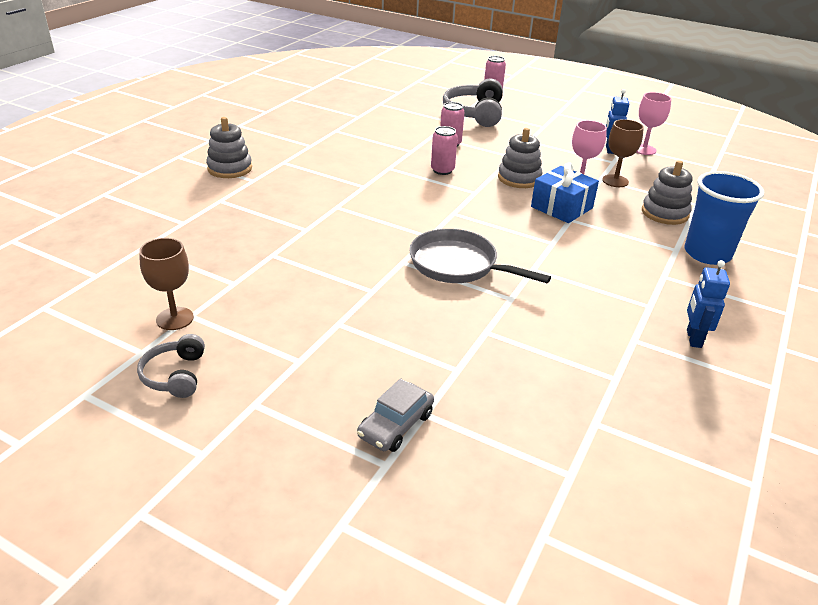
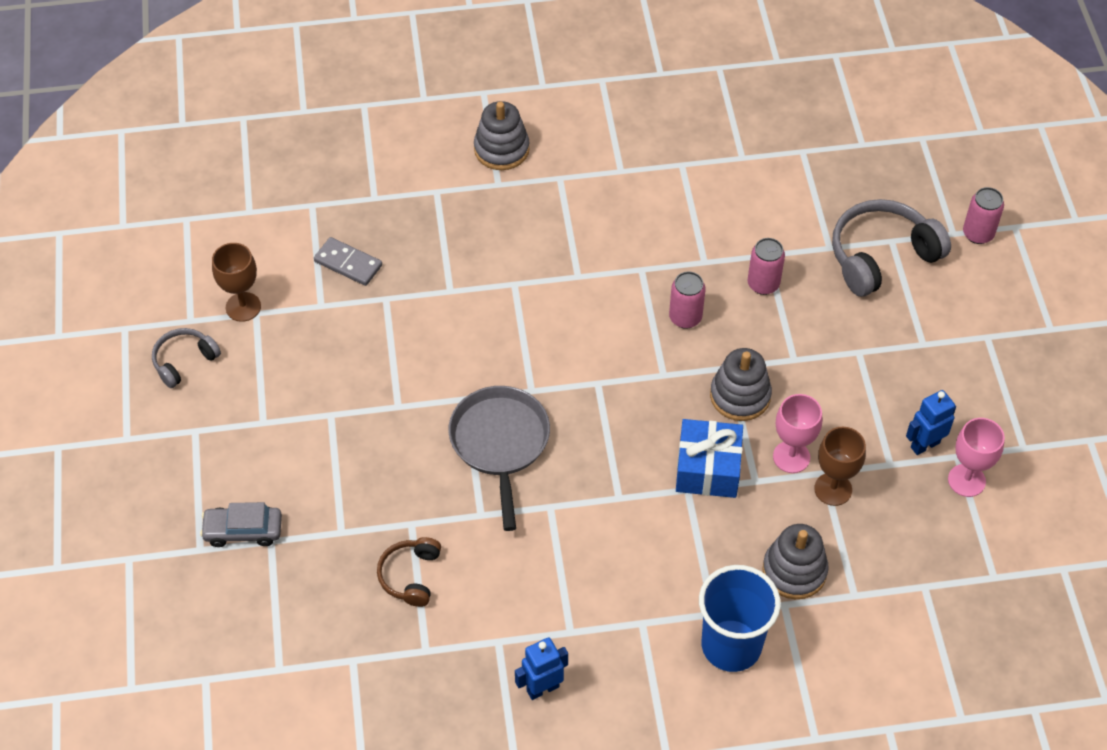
camera: 55 degrees right, 20 degrees up
(217, 256) = (348, 263): none -> grey domino
(535, 354) = (410, 576): none -> brown headphones

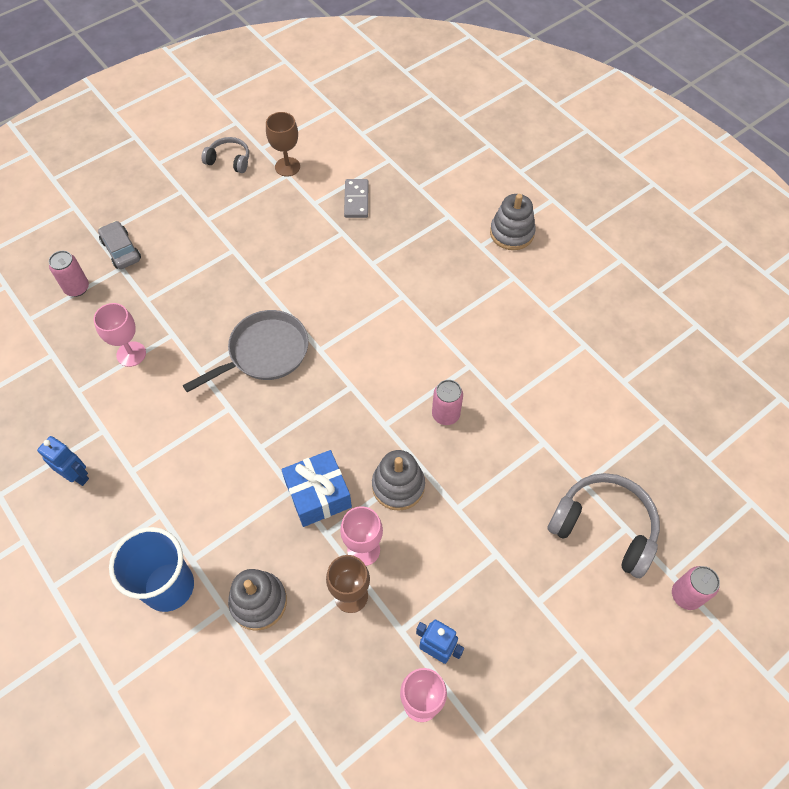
camera: 60 degrees right, 5 degrees up
(410, 576) = (131, 354): brown headphones -> pink goblet
(763, 284) = (513, 453): pink can -> pink can (77, 288)

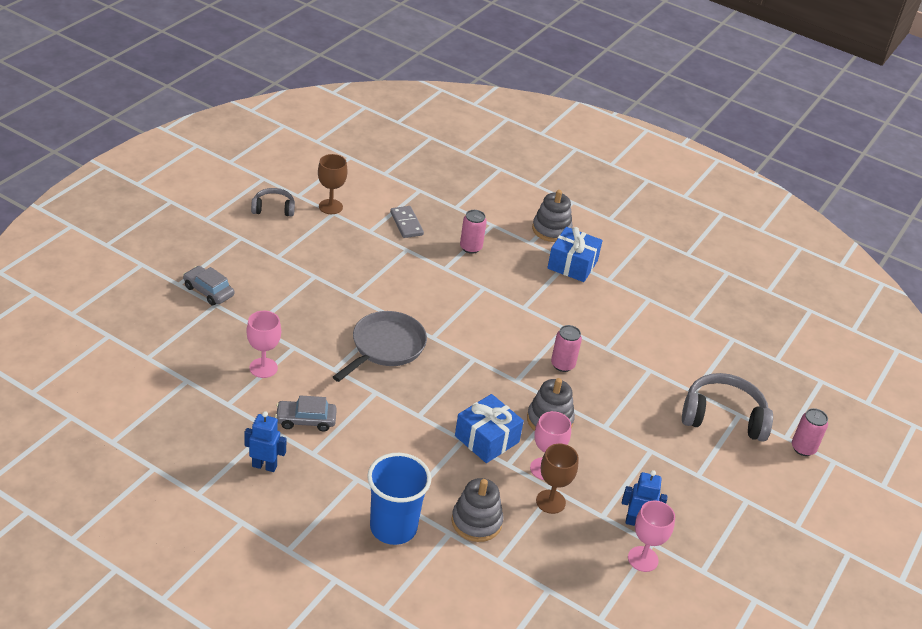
camera: 25 degrees left, 20 degrees down
(77, 288) = (182, 326): pink can -> pink can (470, 247)
(143, 428) = (306, 420): none -> grey car
(515, 283) = (572, 264): none -> blue gift

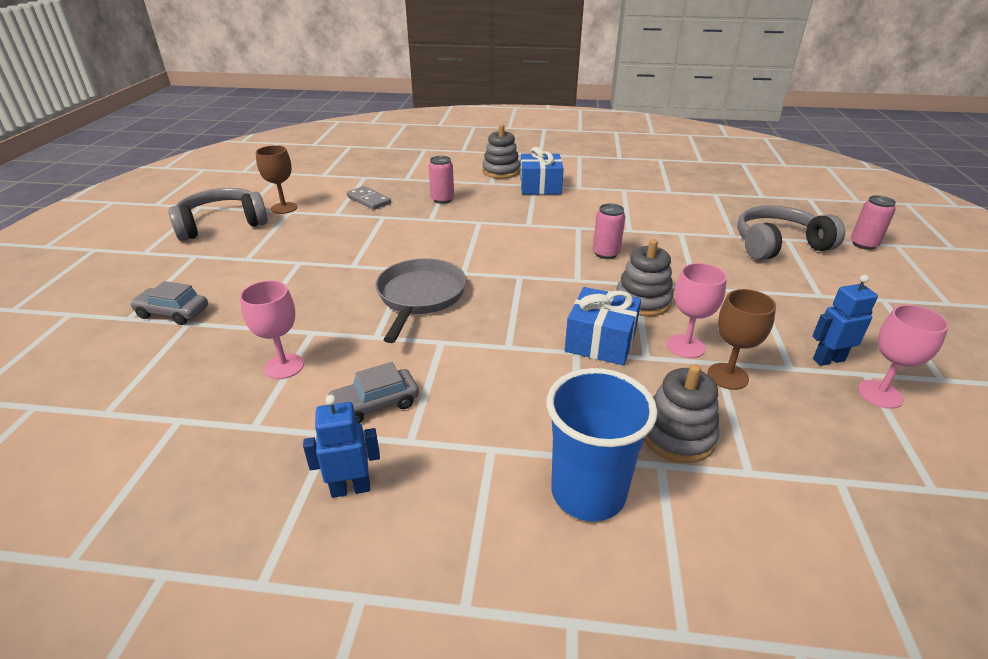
camera: 20 degrees left, 5 degrees down
(273, 208) = (222, 224): grey headphones -> grey headphones, size x1.78

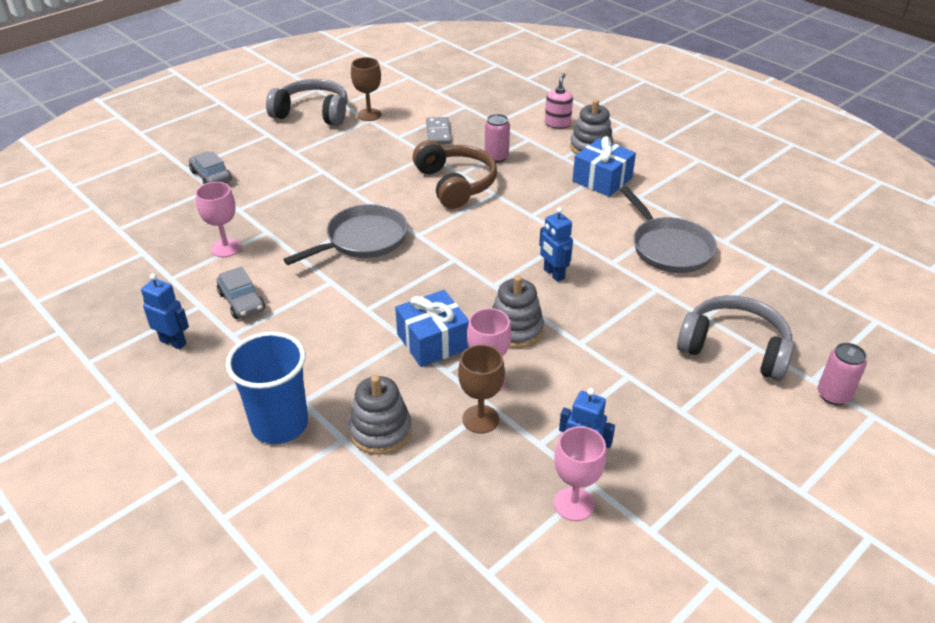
camera: 40 degrees right, 5 degrees up
(375, 404) = (242, 301): grey car -> grey car turned 135 degrees counterclockwise
(438, 227) = (455, 184): none -> brown headphones
(454, 166) = (557, 124): none -> pink soap dispenser
(606, 253) = (553, 274): pink can -> blue robot
(646, 207) = (668, 247): none -> grey pan

